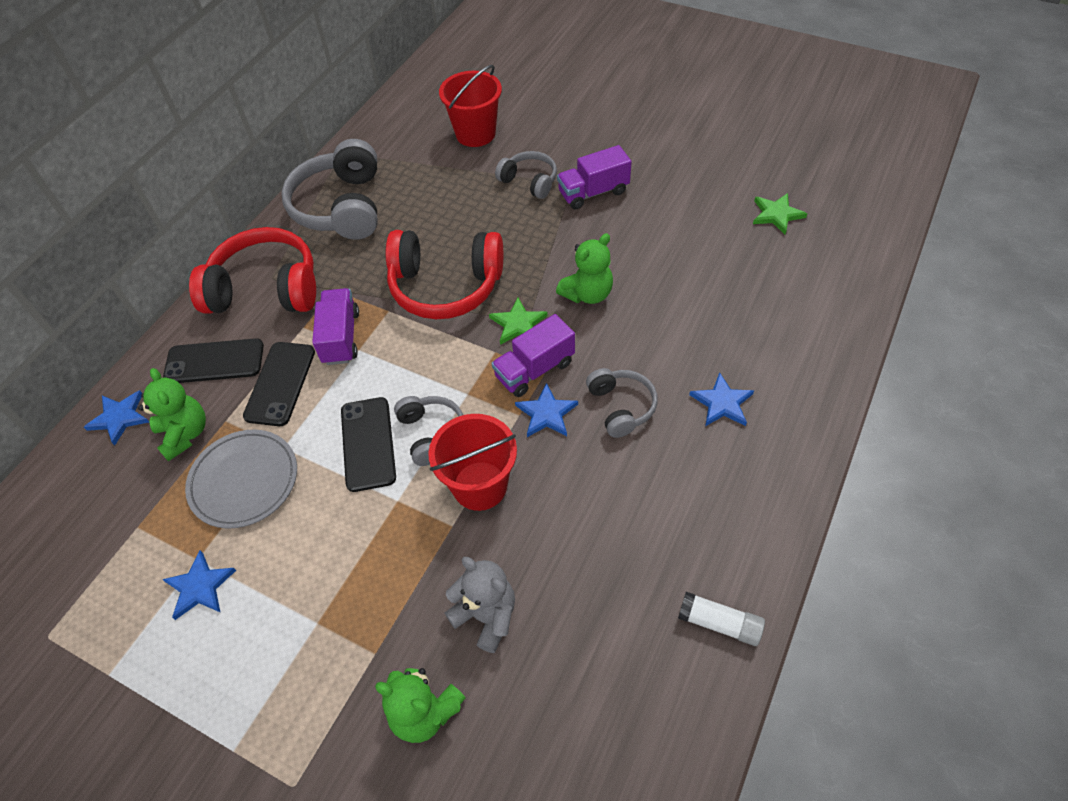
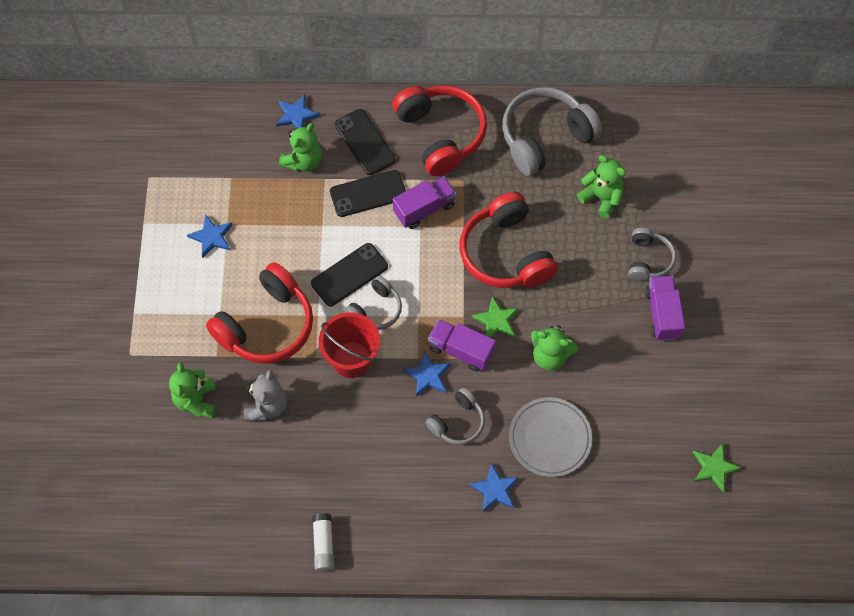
camera: 60 degrees right, 10 degrees up
(244, 480) = (288, 217): grey plate -> grey plate (550, 438)
(371, 568) = (266, 325): none -> red headphones
(439, 190) = (601, 198): none -> green teddy bear
(475, 134) = (682, 191): red bucket -> none
(593, 192) = (662, 314): purple truck -> purple truck turned 45 degrees clockwise

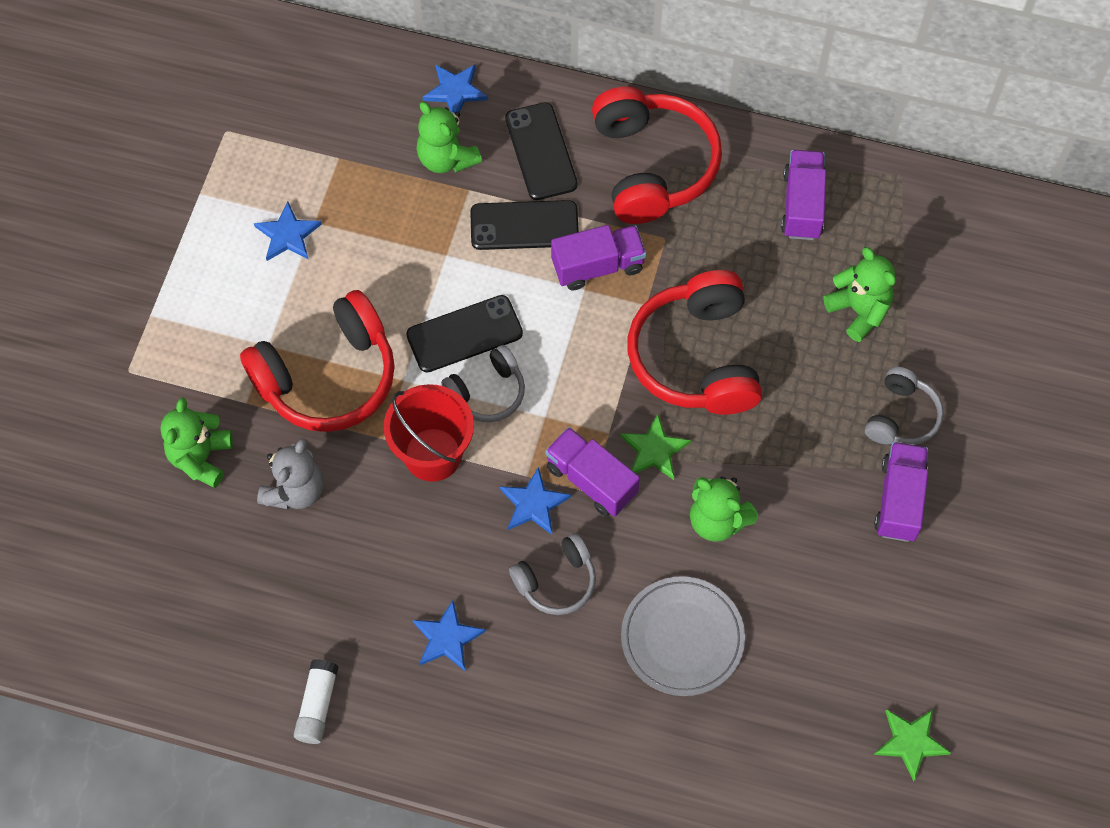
camera: 15 degrees right, 0 degrees up
(303, 161) = (446, 158): green teddy bear -> green teddy bear turned 90 degrees clockwise
(495, 489) = (581, 690): blue star -> blue star (447, 638)
(545, 138) = (802, 205): grey headphones -> purple truck

